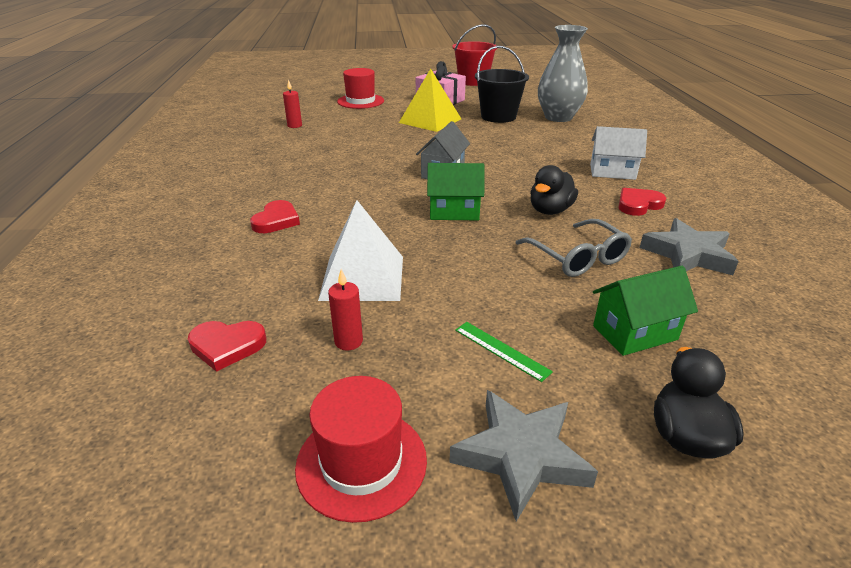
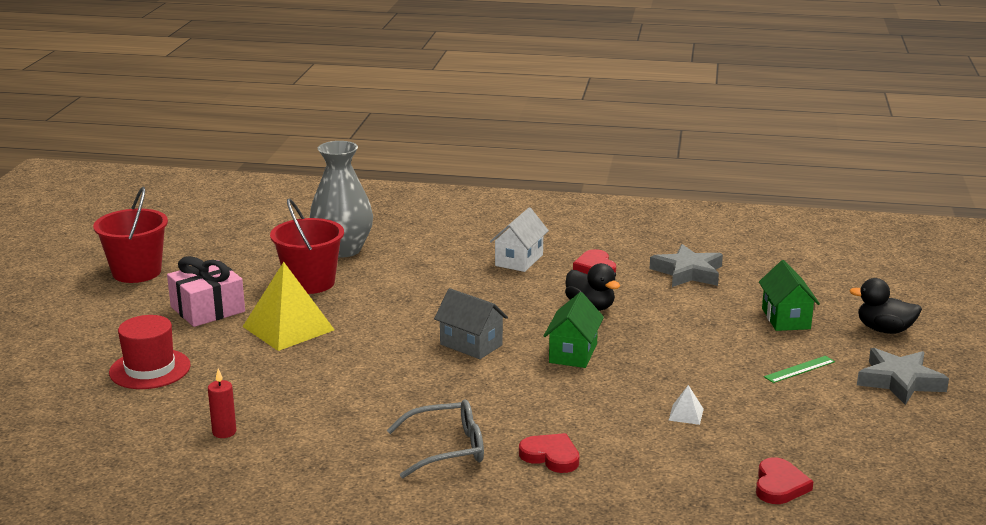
camera: 75 degrees left, 10 degrees down
(348, 341) = (781, 429): red candle -> none
(361, 462) = (906, 434): red hat -> none
(363, 277) = (686, 414): white pyramid -> white pyramid, size x0.42
(498, 116) = (310, 283): black bucket -> red bucket
(577, 257) = (680, 314): grey glasses -> grey glasses (447, 449)

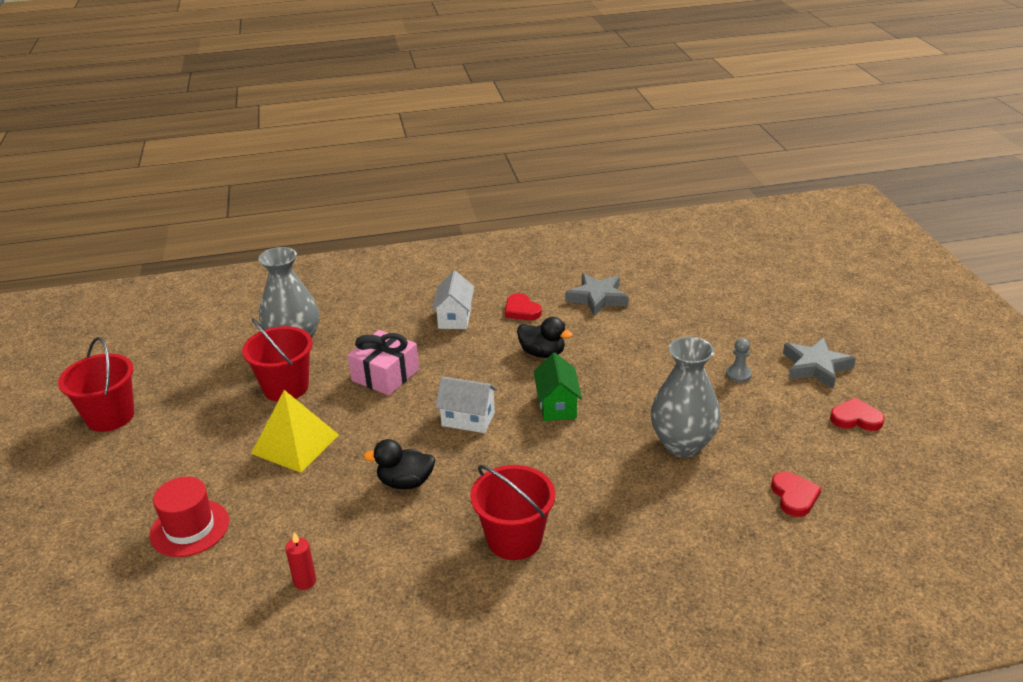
camera: 20 degrees left, 10 degrees up
(207, 309) = (206, 442): pink gift -> pink gift (385, 375)
(447, 449) = (514, 539): grey glasses -> red bucket
(471, 345) = (468, 419): grey house -> white house
(551, 456) = (604, 520): red heart -> red heart (856, 418)
(686, 414) = (682, 444): white pyramid -> grey vase
(785, 318) = (698, 326): green house -> none
(799, 369) = (738, 374): green ruler -> grey pawn
(884, 330) = (775, 319): black duck -> black duck (405, 482)

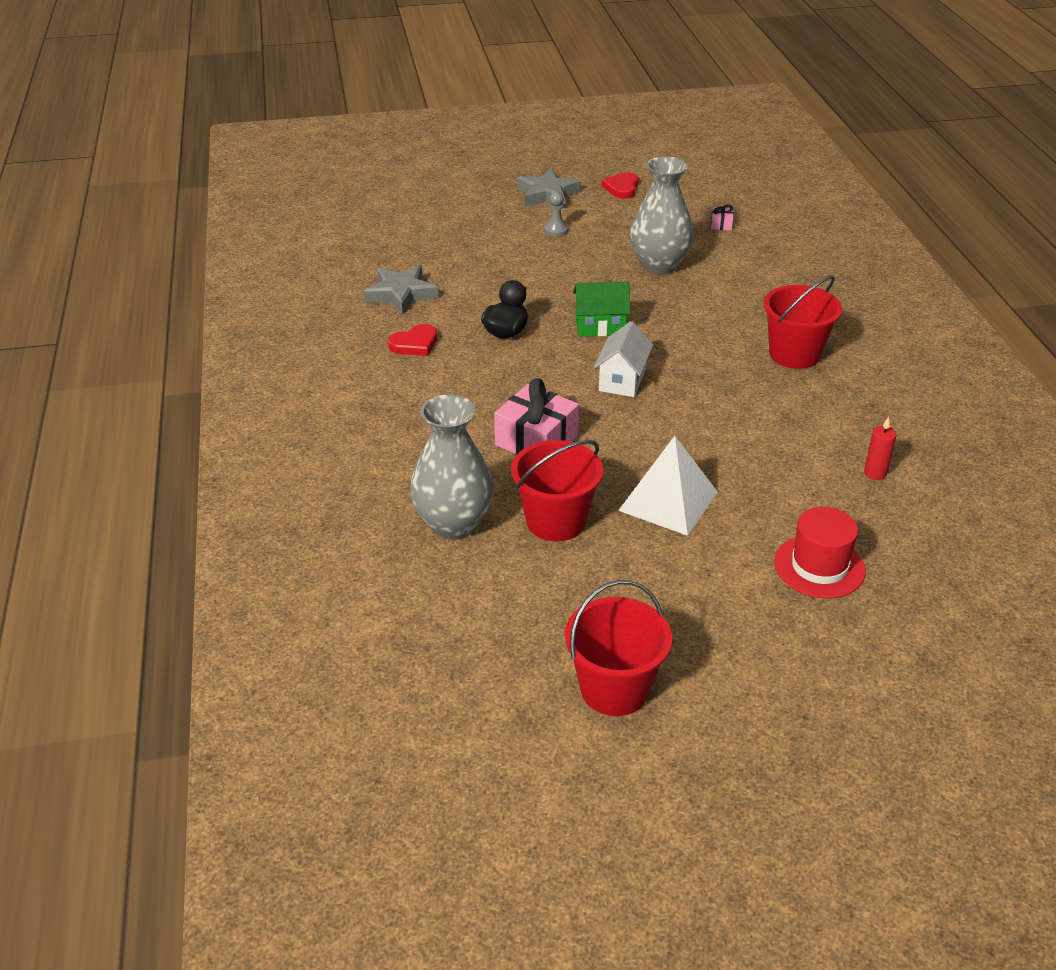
camera: 90 degrees left, 5 degrees up
(295, 444) = (668, 501): yellow pyramid -> white pyramid
(405, 482) = (726, 418): black duck -> none
(454, 318) = (420, 392): white house -> none
(794, 496) = (721, 225): red heart -> pink gift

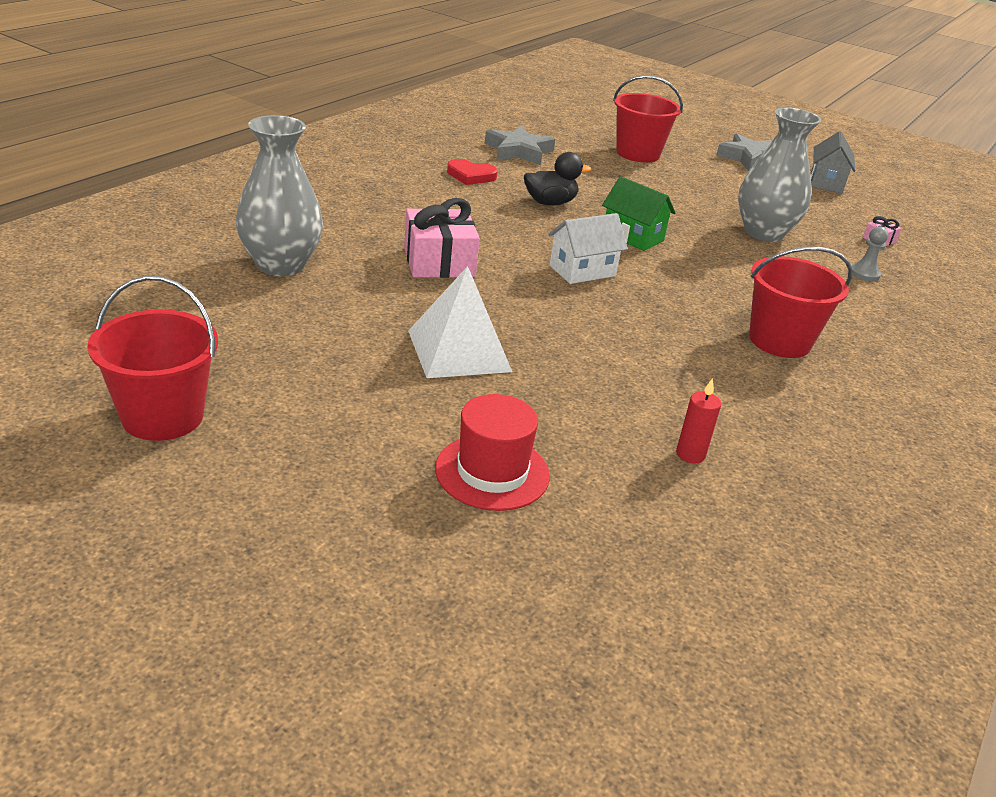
camera: 40 degrees right, 5 degrees down
(556, 230) = (714, 177): grey pawn -> grey pawn (864, 274)
(556, 521) = (350, 307): red bucket -> red bucket (638, 153)
(622, 188) = (826, 183): red heart -> grey house

